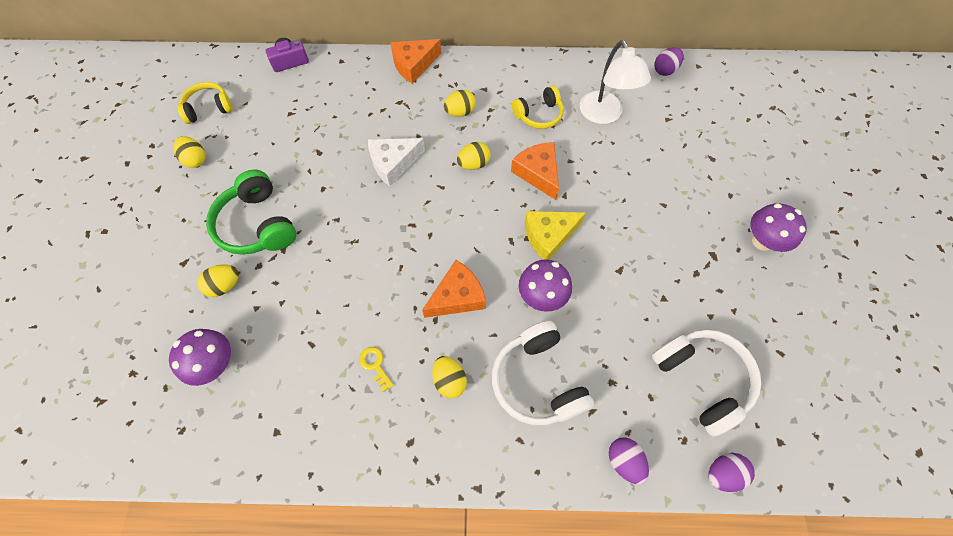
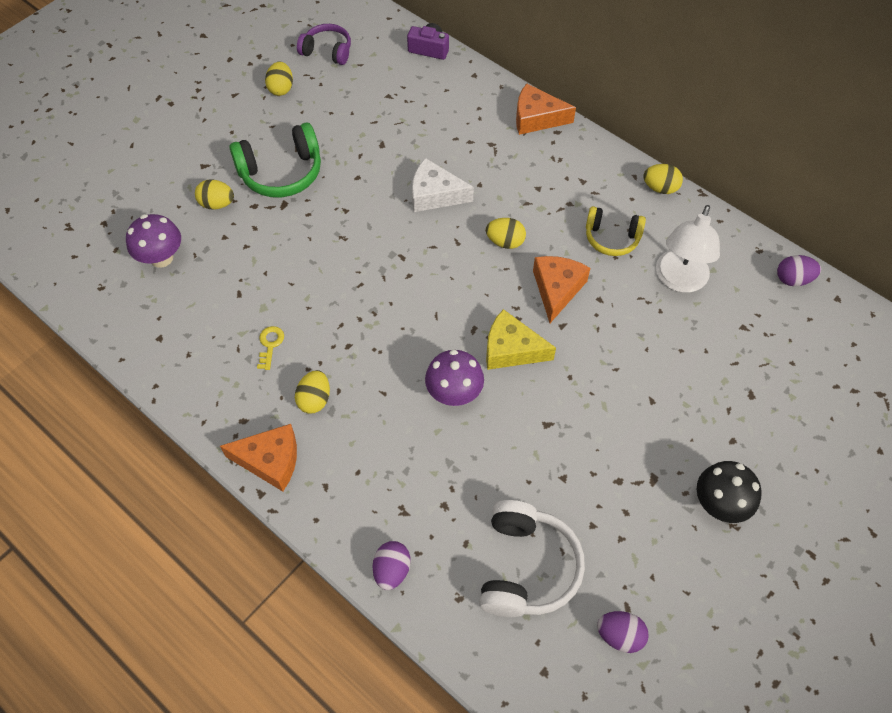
camera: 40 degrees right, 5 degrees down
(208, 108) = (327, 51): yellow headphones -> purple headphones
(257, 224) = (281, 173): green headphones -> green headphones turned 120 degrees counterclockwise
(457, 296) = (383, 341): orange cheese -> orange cheese (270, 461)
(460, 112) = (538, 188): yellow egg -> yellow egg (660, 188)
(538, 381) = (384, 455): white headphones -> none
(723, 473) = (465, 649): purple egg -> purple egg (619, 635)
(762, 241) = (719, 504): purple mushroom -> black mushroom

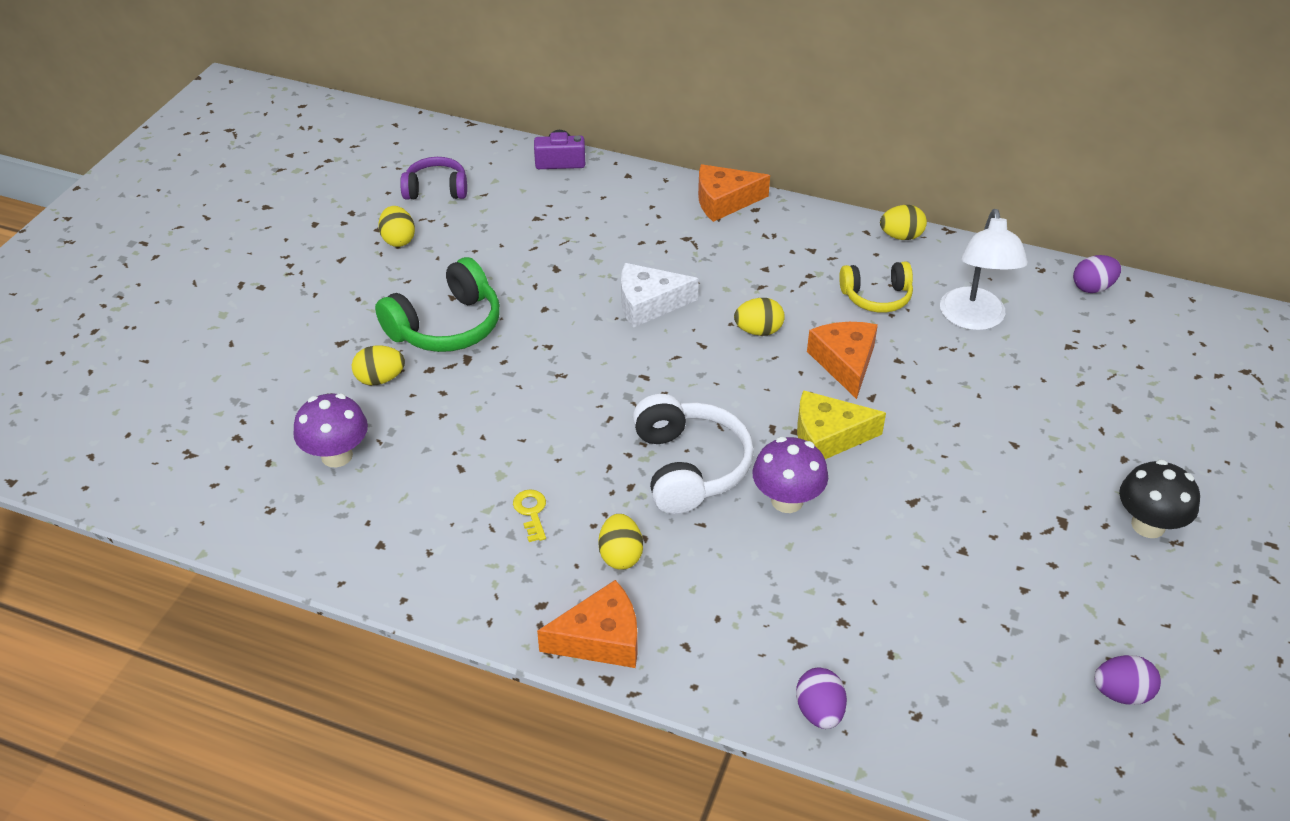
camera: 20 degrees left, 15 degrees down
(526, 567) = (975, 657): white headphones -> white headphones (689, 467)

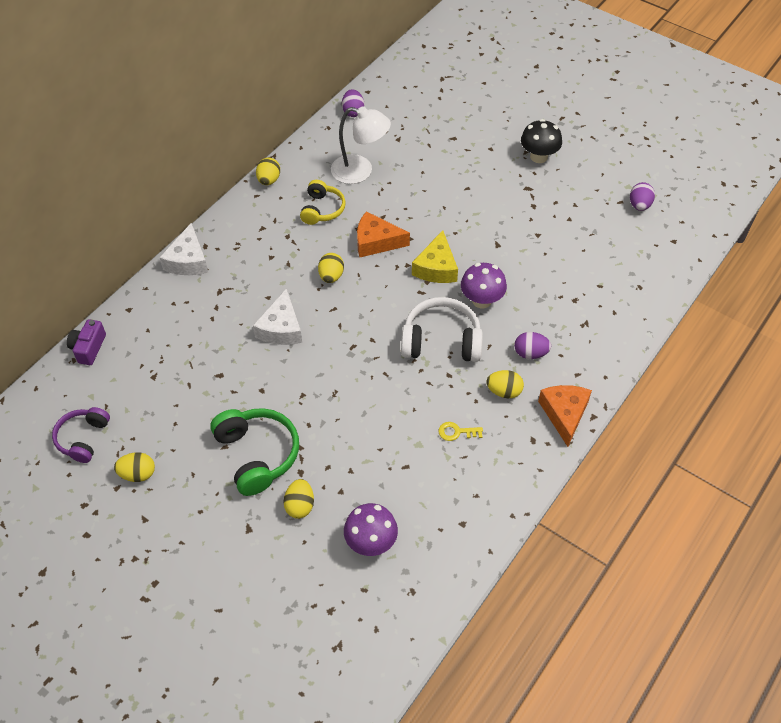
camera: 75 degrees left, 10 degrees up
(724, 201) = (188, 260): orange cheese -> white cheese
(819, 711) = (631, 326): purple egg -> purple egg (530, 353)

